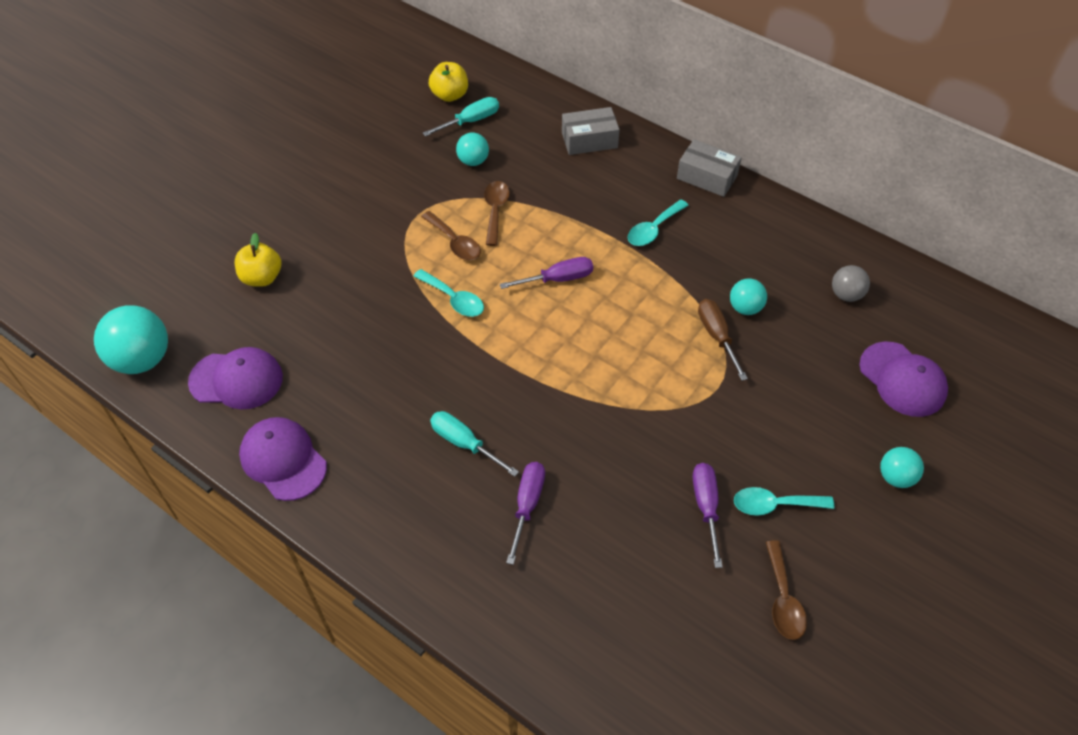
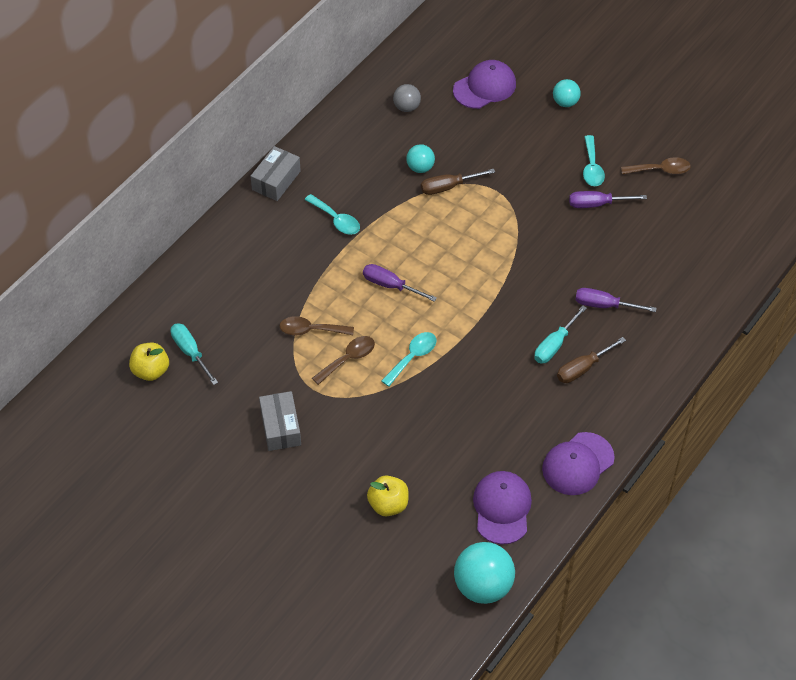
camera: 90 degrees left, 0 degrees up
(426, 474) = (583, 368): none -> brown screwdriver
(473, 161) = (246, 348): turquoise ball -> none
(557, 279) = (391, 285): purple screwdriver -> purple screwdriver turned 45 degrees counterclockwise
(589, 140) = (224, 260): grey box -> grey box (280, 427)

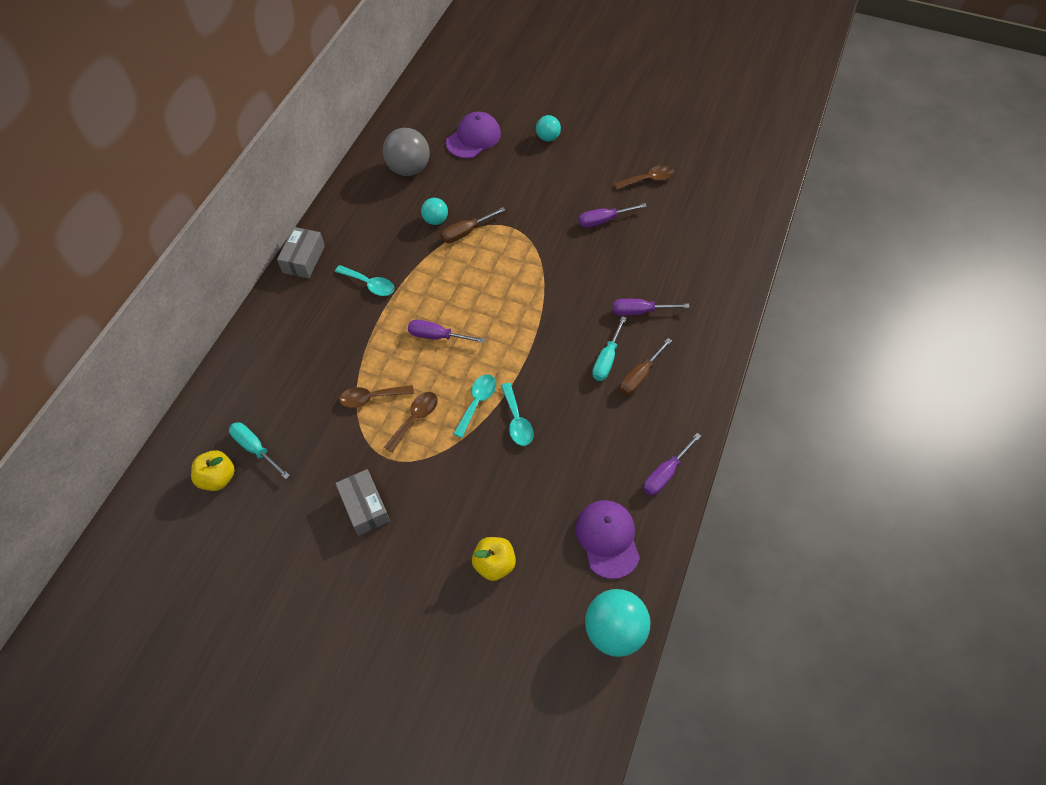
camera: 15 degrees left, 5 degrees up
(406, 107) = (409, 169): grey ball -> grey ball, size x1.79
(577, 464) = (665, 473): purple cap -> purple screwdriver
(592, 167) = (588, 189): turquoise spoon -> turquoise spoon (517, 421)

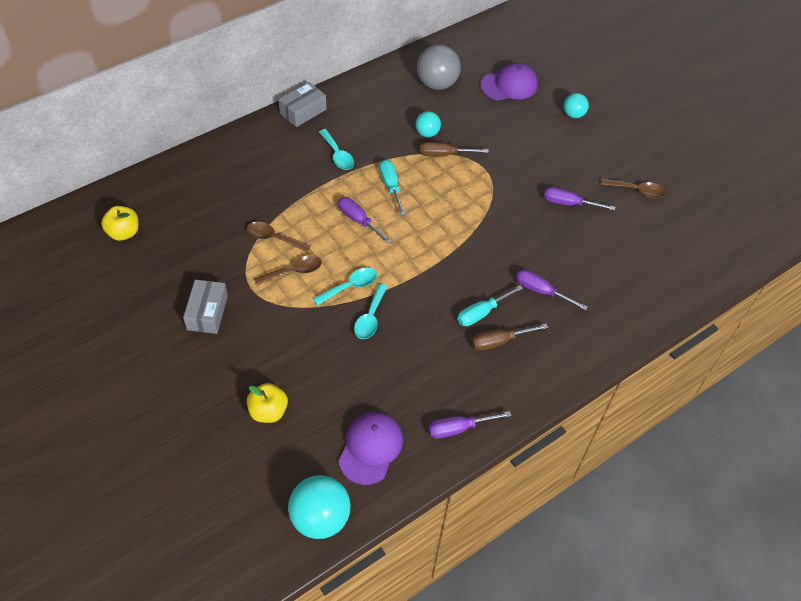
camera: 30 degrees right, 5 degrees down
(255, 449) = (164, 227): turquoise screwdriver -> turquoise screwdriver (391, 186)

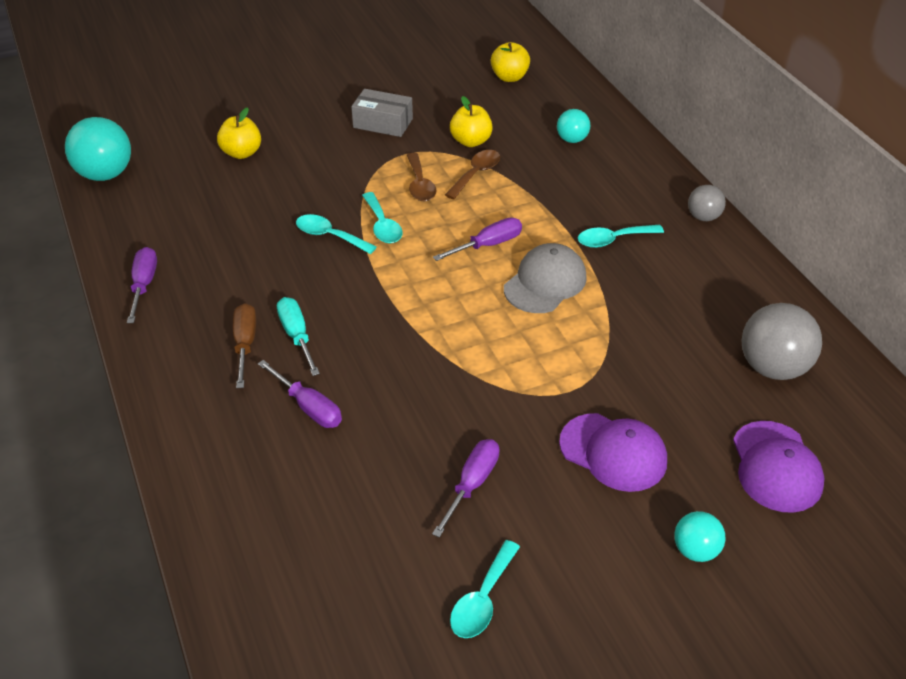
camera: 105 degrees right, 10 degrees down
(228, 247) = (471, 141): none -> yellow apple
(303, 111) = (703, 217): grey box -> grey ball
(370, 448) = (160, 215): purple cap -> purple cap (613, 452)
(391, 186) = (545, 283): turquoise screwdriver -> grey cap
(427, 133) = (653, 337): turquoise ball -> turquoise ball (572, 140)
(444, 154) = (603, 349): brown screwdriver -> none
(541, 291) = (308, 407): purple screwdriver -> purple screwdriver turned 90 degrees clockwise
(637, 190) = (482, 599): brown spoon -> turquoise spoon

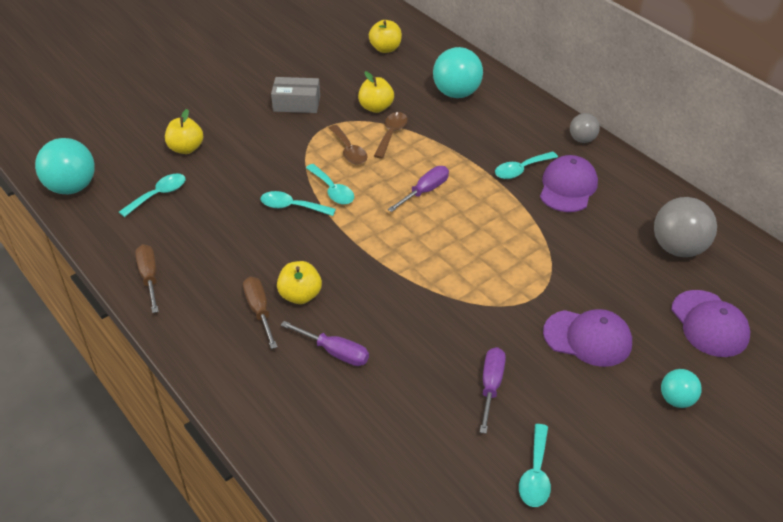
camera: 15 degrees left, 0 degrees up
(144, 285) = (149, 278): purple screwdriver -> brown screwdriver
(191, 198) = (158, 195): none -> turquoise spoon
(297, 336) = (300, 295): turquoise screwdriver -> yellow apple
(545, 283) = (482, 214): grey cap -> none
(572, 140) = (456, 93): turquoise ball -> turquoise ball, size x1.79
(662, 270) = (568, 187): none -> purple cap

